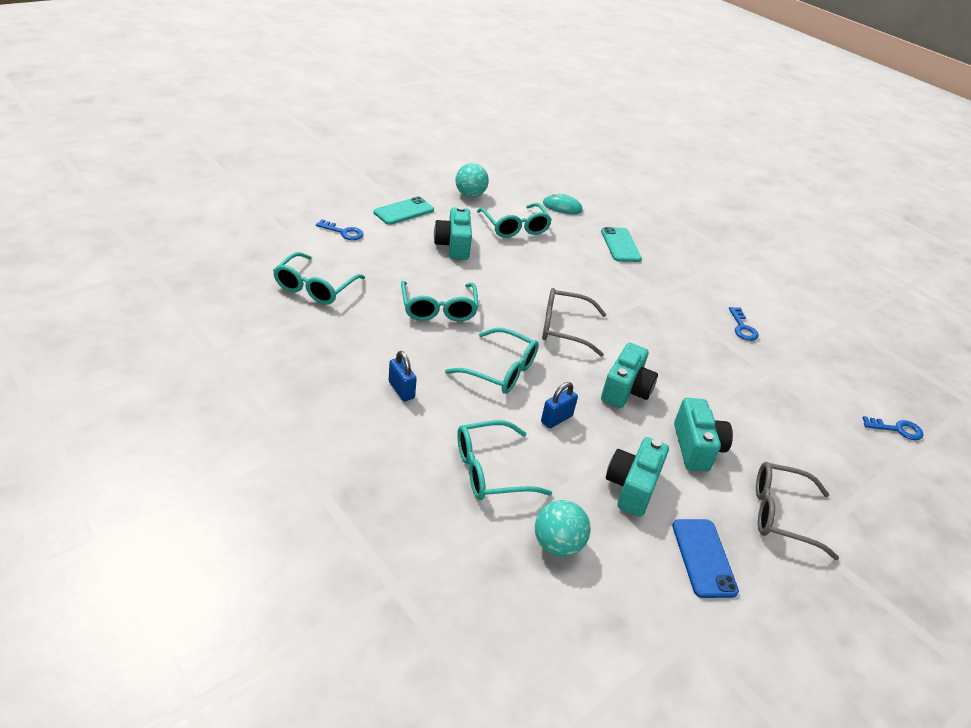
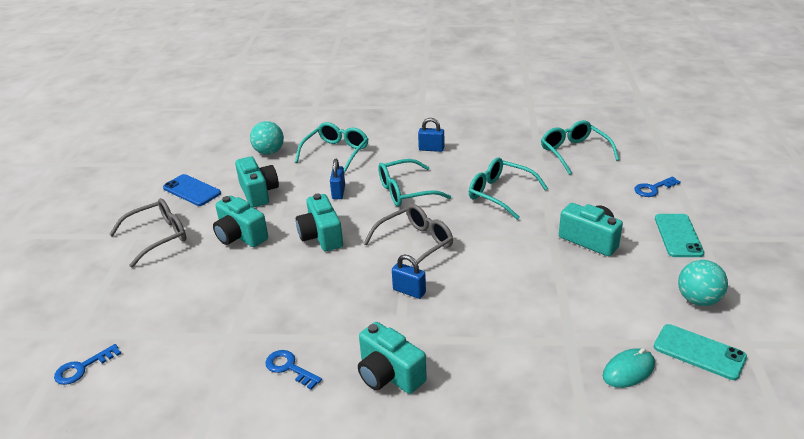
camera: 140 degrees right, 5 degrees down
(515, 227) = (600, 299): turquoise glasses -> none
(615, 308) = (409, 291): none -> blue padlock
(620, 245) = (505, 371): turquoise phone -> turquoise phone (699, 352)
(685, 285) = (389, 375): none -> turquoise camera

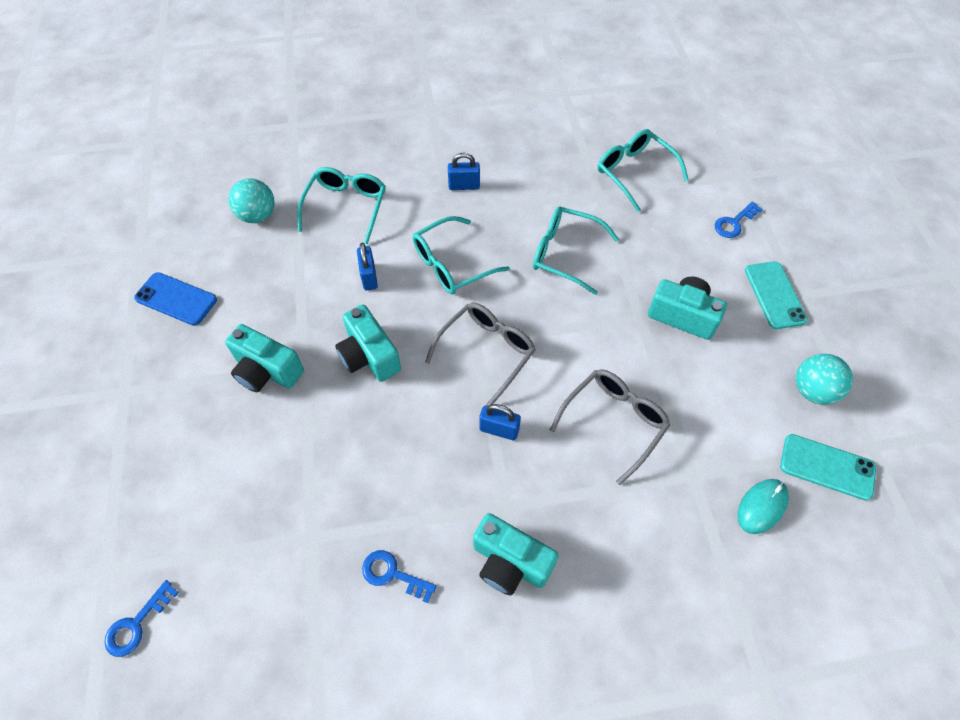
camera: 15 degrees left, 25 degrees up
(158, 237) = (159, 388): grey glasses -> grey glasses (614, 422)
(258, 192) = (266, 291): turquoise camera -> none

